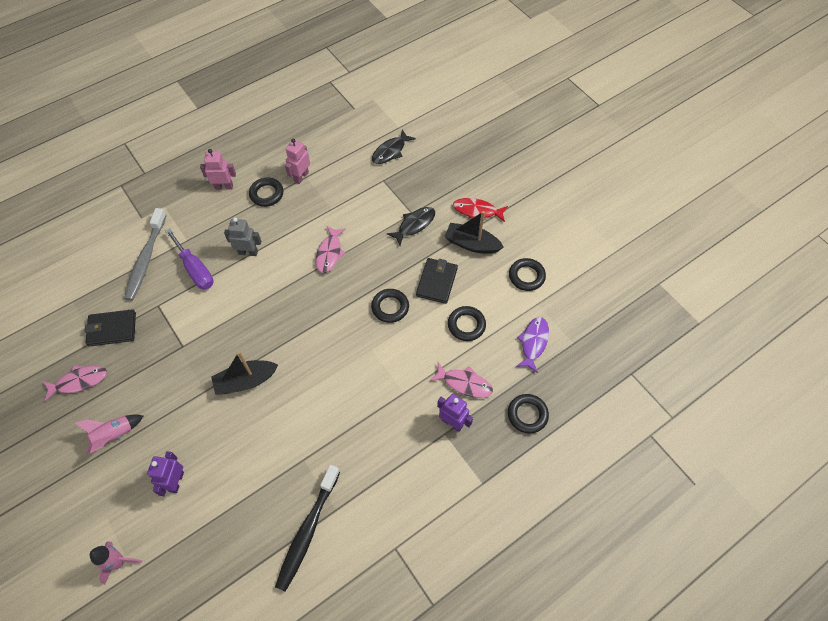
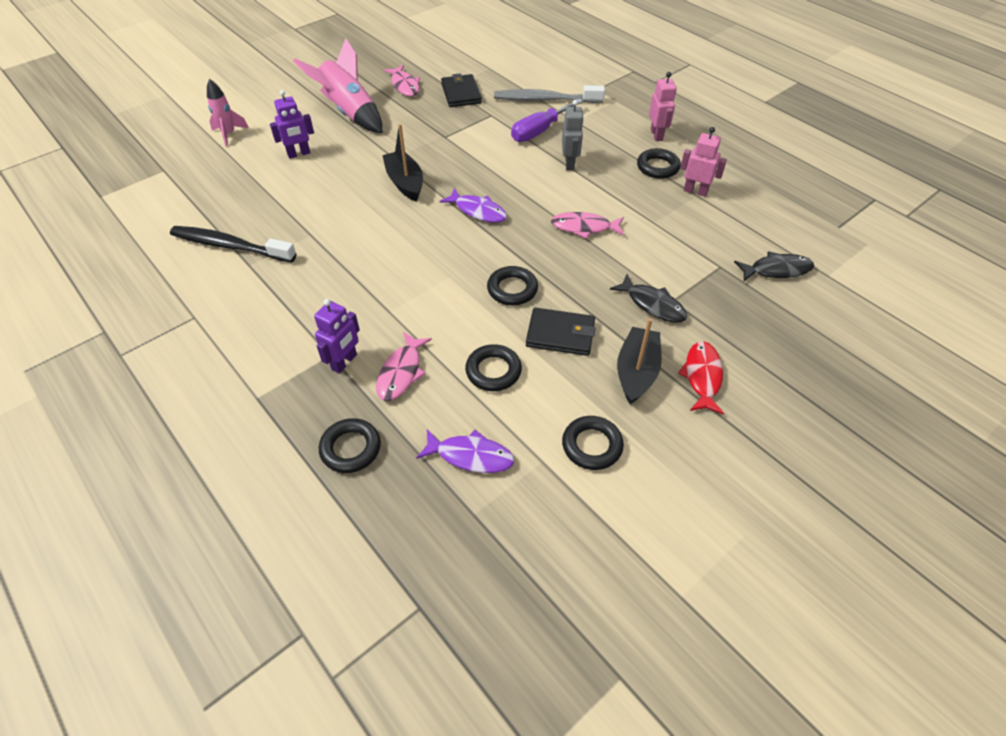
camera: 85 degrees right, 10 degrees down
(114, 435) = (349, 112): pink rocket -> pink rocket, size x1.75
(176, 481) = (299, 154): purple robot -> purple robot turned 150 degrees clockwise
(296, 325) = (478, 211): none -> purple fish
(390, 151) = (776, 270): black fish -> black fish turned 135 degrees clockwise

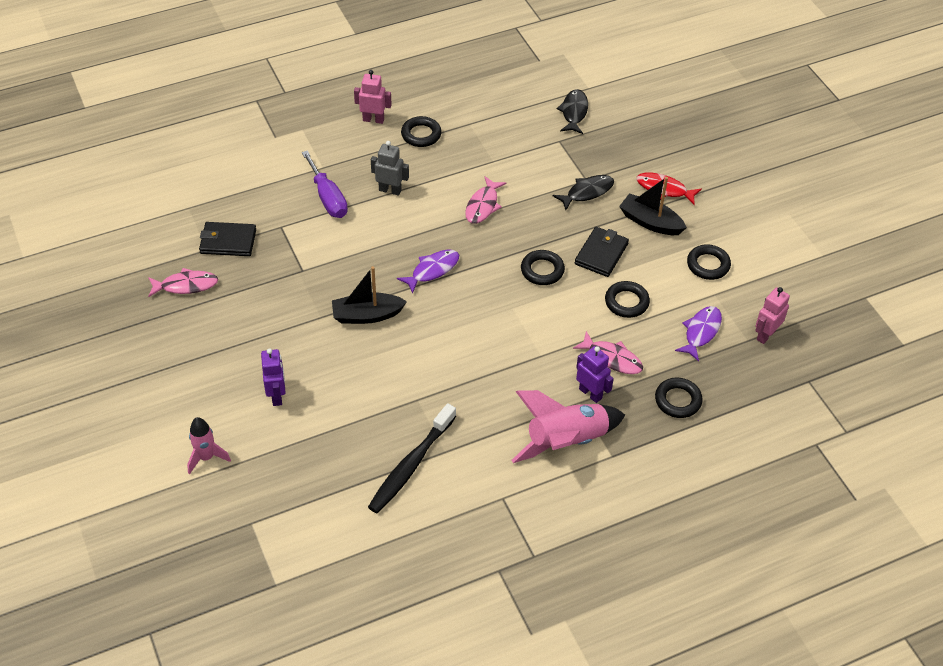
camera: 75 degrees left, 0 degrees up
(349, 112) = (216, 342): pink rocket -> pink rocket (566, 441)
(545, 99) = (274, 179): grey toothbrush -> none
(695, 191) = (464, 123): pink robot -> pink robot (765, 335)

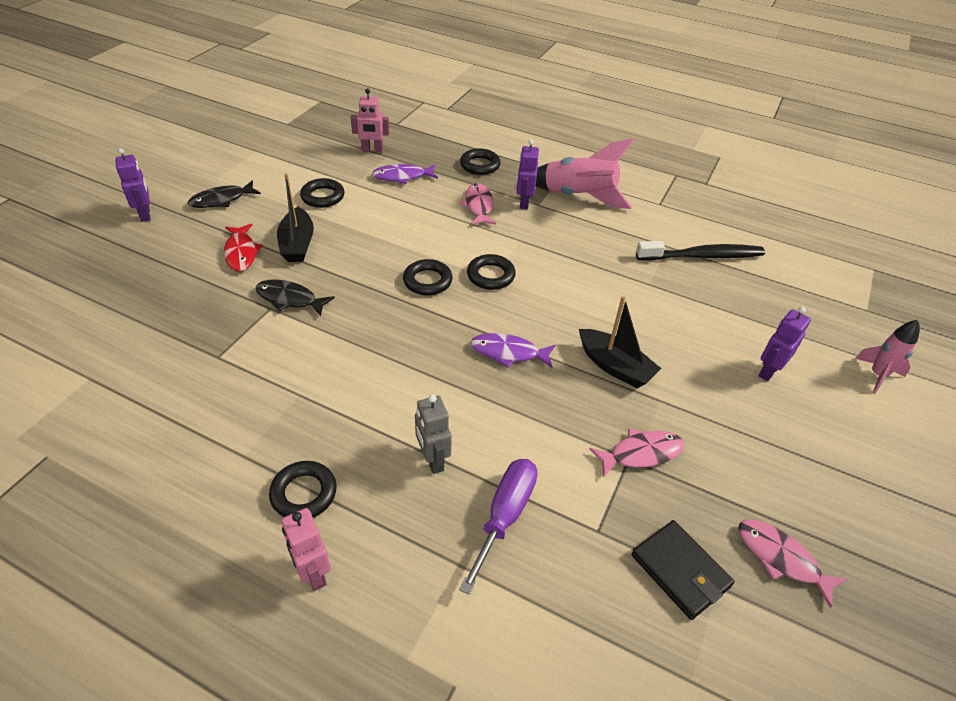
camera: 130 degrees left, 5 degrees down
(483, 205) = (381, 364): pink fish -> pink fish (641, 453)
(574, 112) = (151, 369): black fish -> black fish (222, 200)
(601, 254) = (369, 256): black wallet -> none
(626, 302) = (412, 221): black ring -> black ring (490, 275)
(759, 159) = (145, 214): none -> purple robot

